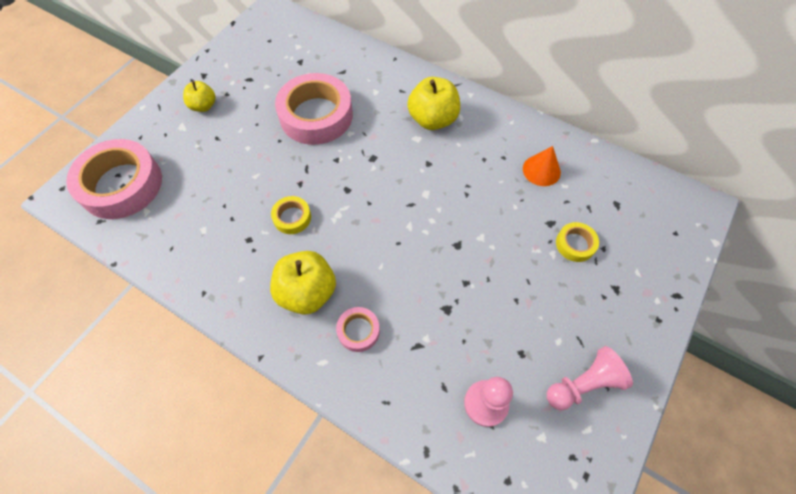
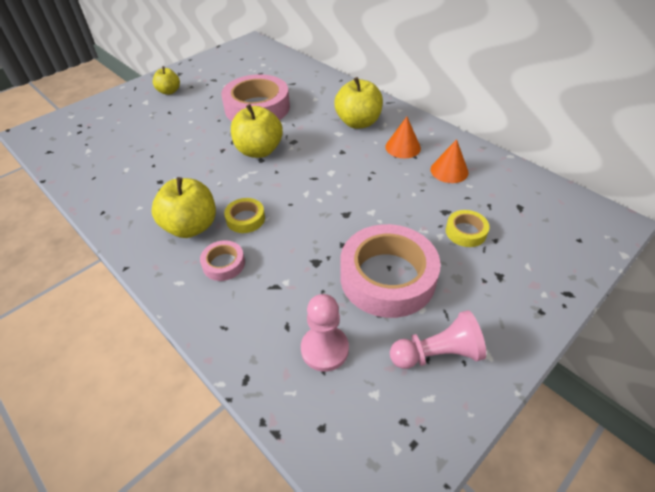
camera: 15 degrees right, 15 degrees down
(121, 185) = (79, 131): pink tape -> pink tape (387, 277)
(292, 217) = (204, 172): yellow tape -> yellow tape (245, 219)
(341, 177) = (259, 151): none -> yellow apple
(488, 147) = (403, 147): none -> orange cone

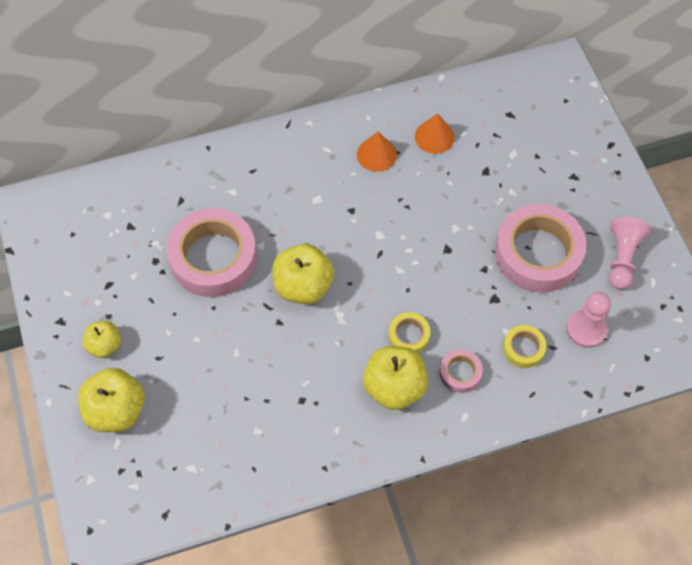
camera: 65 degrees left, 15 degrees up
(358, 122) = (309, 172): yellow apple -> yellow apple (116, 410)
(465, 232) = (517, 171): yellow tape -> yellow tape (523, 348)

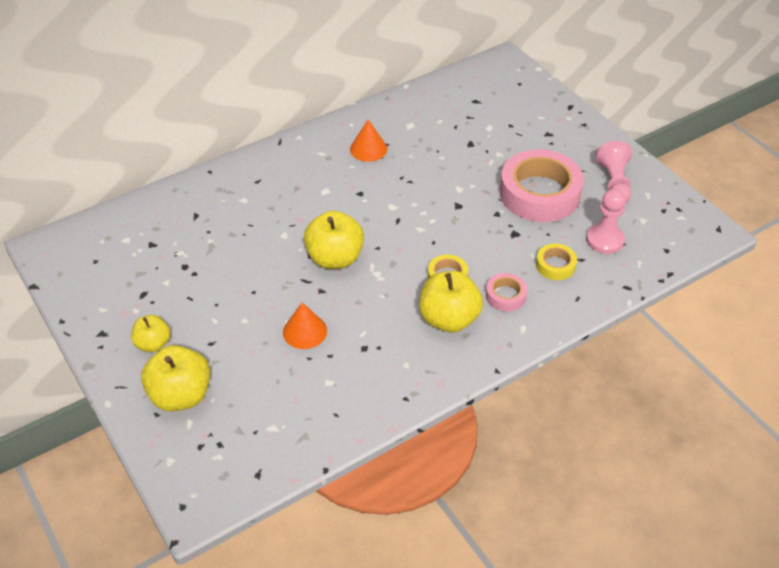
camera: 15 degrees left, 15 degrees down
(213, 258) = (241, 253): pink tape -> none
(434, 137) = (415, 127): orange cone -> orange cone (305, 331)

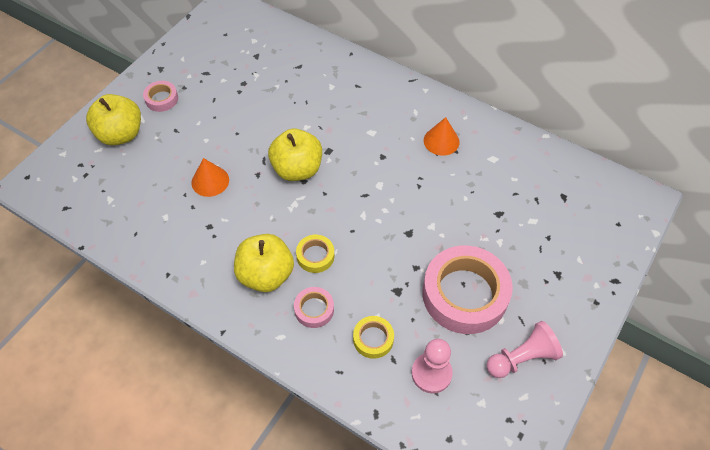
camera: 65 degrees right, 10 degrees up
(153, 344) = (161, 99): yellow apple -> pink tape

